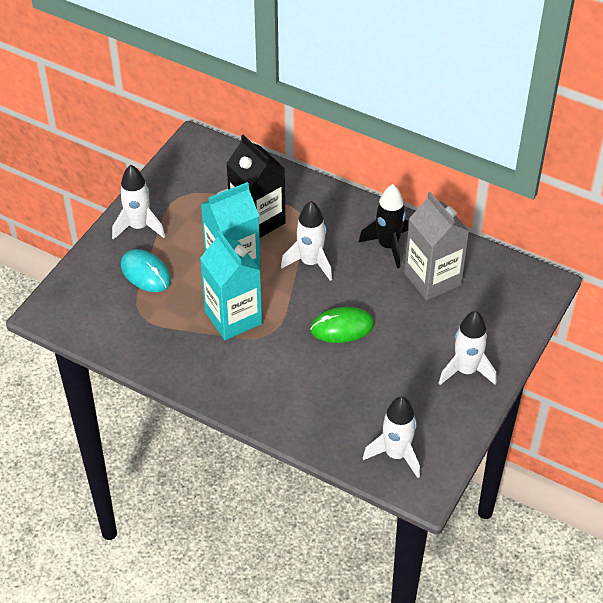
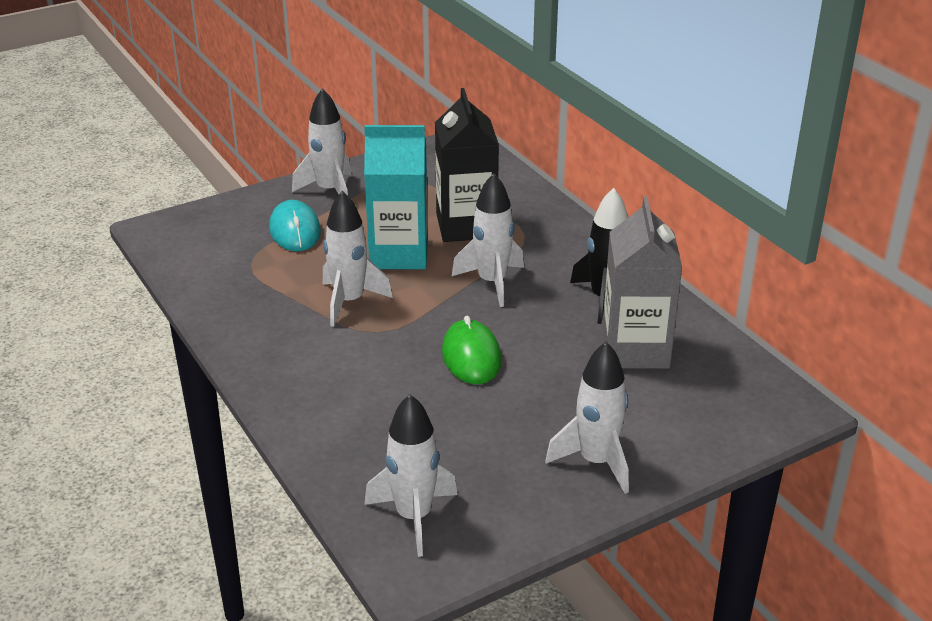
camera: 30 degrees right, 15 degrees down
(233, 318) = (349, 301): turquoise carton -> white rocket
(342, 327) = (471, 356): green mouse -> green mouse turned 60 degrees clockwise

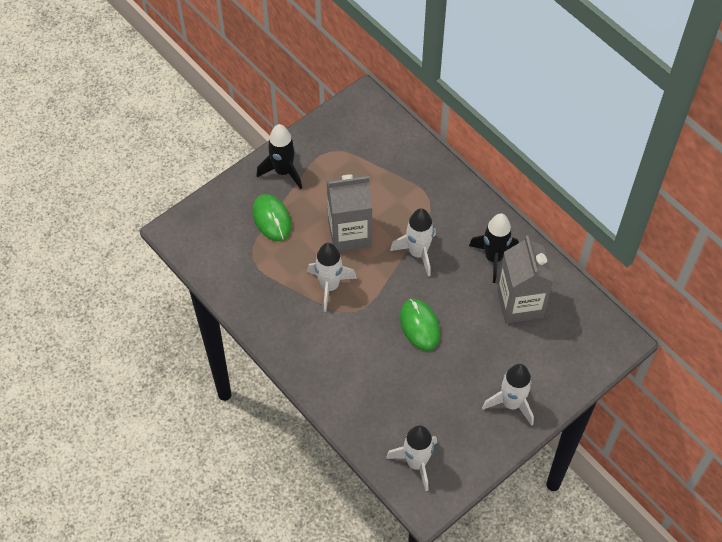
camera: 10 degrees left, 25 degrees up
(295, 230) = (272, 219): turquoise mouse -> green mouse
(329, 191) = (283, 171): white rocket -> black rocket
(399, 254) = (349, 233): turquoise carton -> grey carton
(466, 226) = (388, 196): black carton -> none

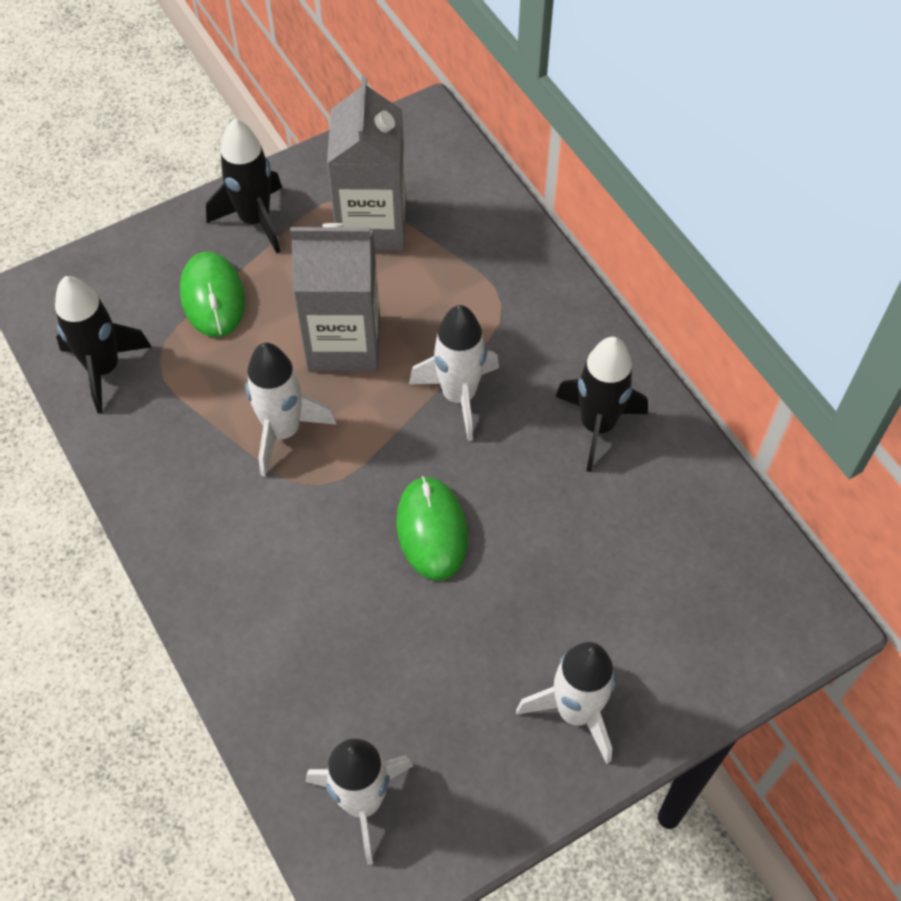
camera: 10 degrees right, 0 degrees up
(224, 267) = (104, 369): none -> black rocket
(520, 303) = (630, 518): grey carton -> grey carton (372, 224)

